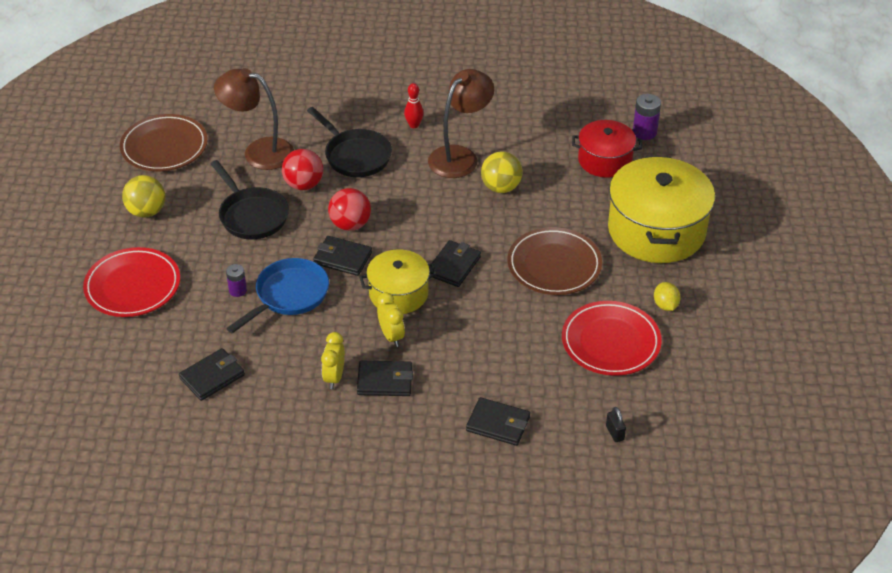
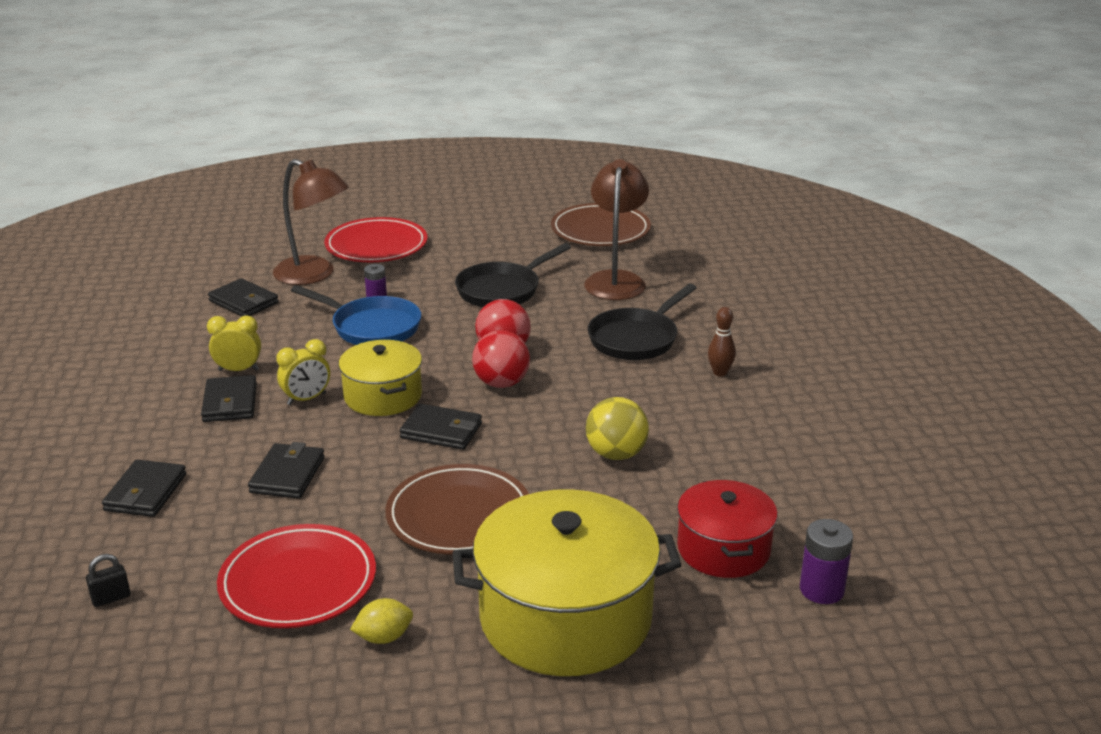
camera: 80 degrees right, 15 degrees down
(146, 211) = (492, 236): yellow ball -> none
(304, 185) = (567, 313): red ball -> red ball (501, 383)
(342, 258) = (441, 352): black wallet -> black wallet (287, 475)
(414, 125) = (720, 372): red bowling pin -> brown bowling pin
(460, 156) = (670, 414): brown lamp -> brown lamp (314, 275)

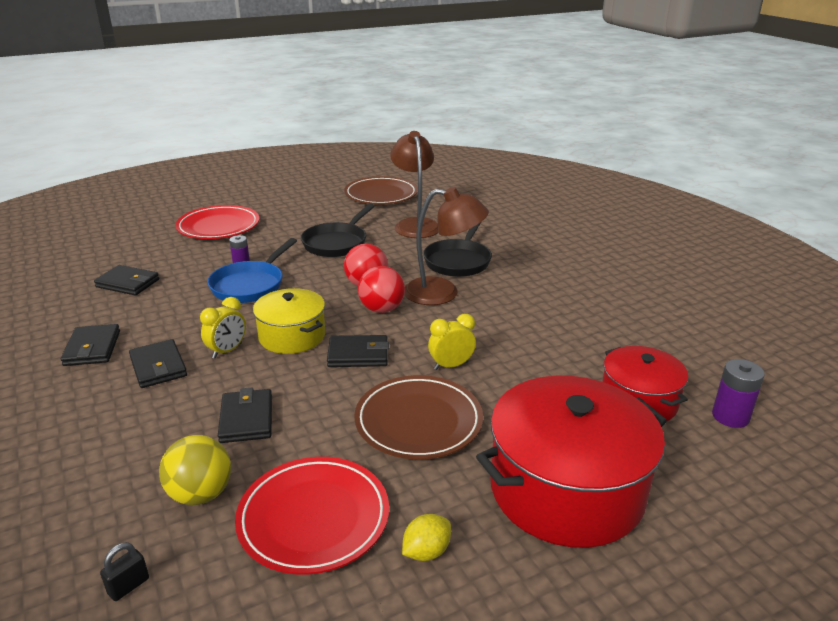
camera: 20 degrees left, 0 degrees up
(146, 492) = (115, 466): black wallet -> black wallet (92, 348)
(238, 370) = (152, 338): yellow clock -> yellow clock (451, 365)
(314, 275) = (178, 254): brown lamp -> brown lamp (442, 293)
(372, 327) = (250, 285): blue pan -> blue pan turned 105 degrees clockwise
(565, 618) = (566, 489): yellow pot -> red pot
(616, 454) = (506, 346): yellow ball -> yellow ball (200, 494)
(720, 372) = (533, 274): brown bowling pin -> none

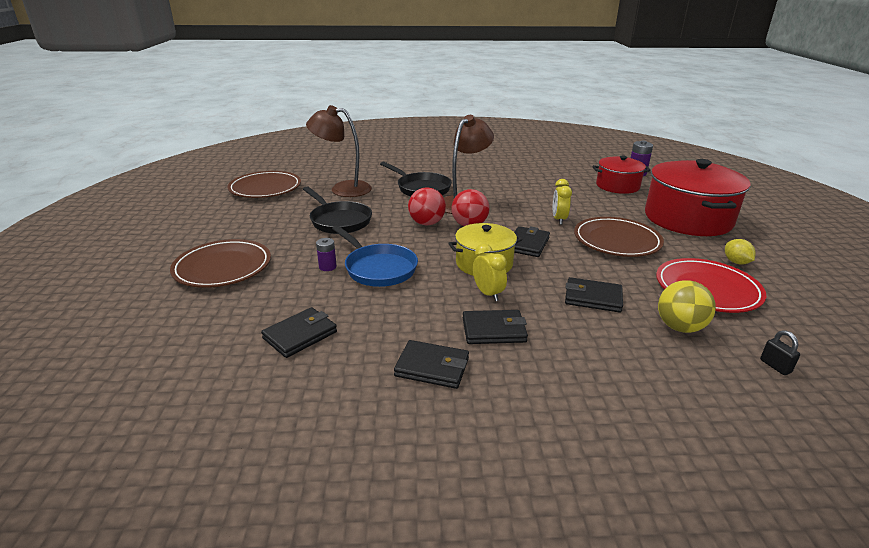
camera: 65 degrees left, 0 degrees up
(218, 226) = (223, 267): red plate -> brown plate

